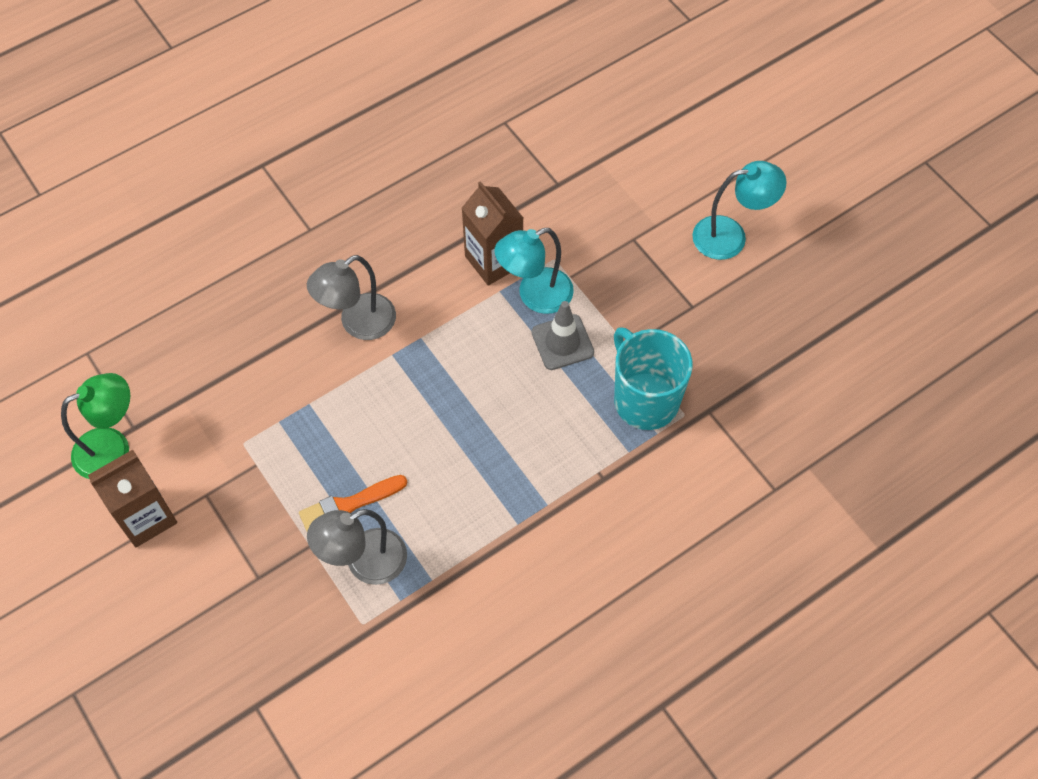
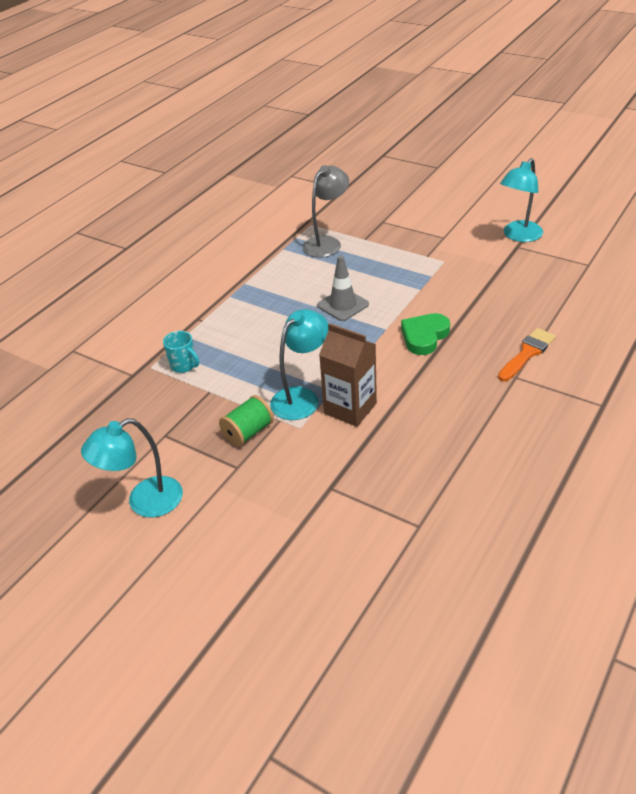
camera: 160 degrees right, 20 degrees down
(113, 448) = (518, 236): green lamp -> turquoise lamp
(146, 517) = (467, 220): brown carton -> none
(347, 506) = (355, 258): orange brush -> orange brush (527, 353)
(358, 323) = (424, 336): grey lamp -> green heart
(562, 342) = (263, 377): grey traffic cone -> grey traffic cone (343, 305)
(607, 274) = (248, 432): none -> green spool
(644, 399) = (184, 365): turquoise mug -> turquoise mug, size x0.49

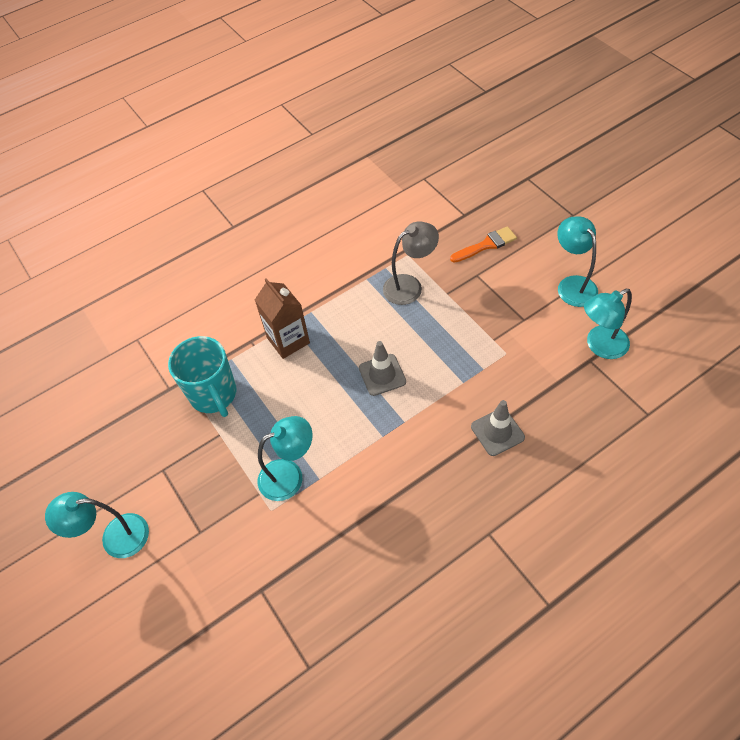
camera: 25 degrees right, 15 degrees up
(184, 365) = (214, 395): turquoise mug -> turquoise mug, size x2.04
(248, 432) = (227, 496): green spool -> none
(350, 408) = (323, 507): brown carton -> brown carton (288, 340)
(424, 336) = (434, 446): green heart -> none
(468, 207) = (572, 285): none -> turquoise lamp
(473, 311) = (497, 432): none -> grey traffic cone
(527, 353) = (517, 509): orange brush -> orange brush (486, 245)

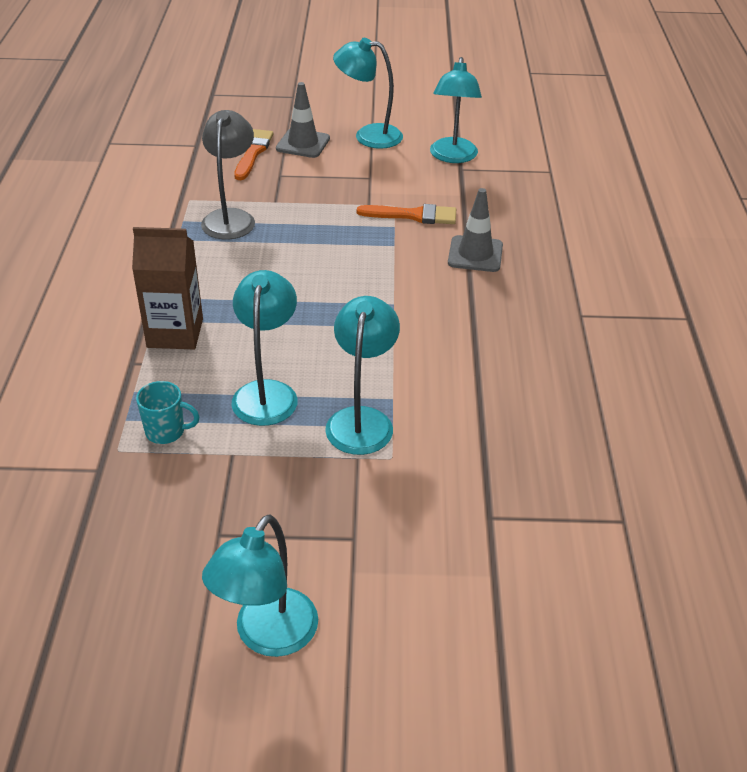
camera: 60 degrees left, 15 degrees down
(214, 395) = (166, 432): turquoise mug -> turquoise mug, size x0.49
(276, 416) = (267, 392): none -> turquoise lamp
(382, 375) = (316, 289): grey traffic cone -> grey traffic cone (303, 144)
(506, 371) = (413, 215): none -> orange brush

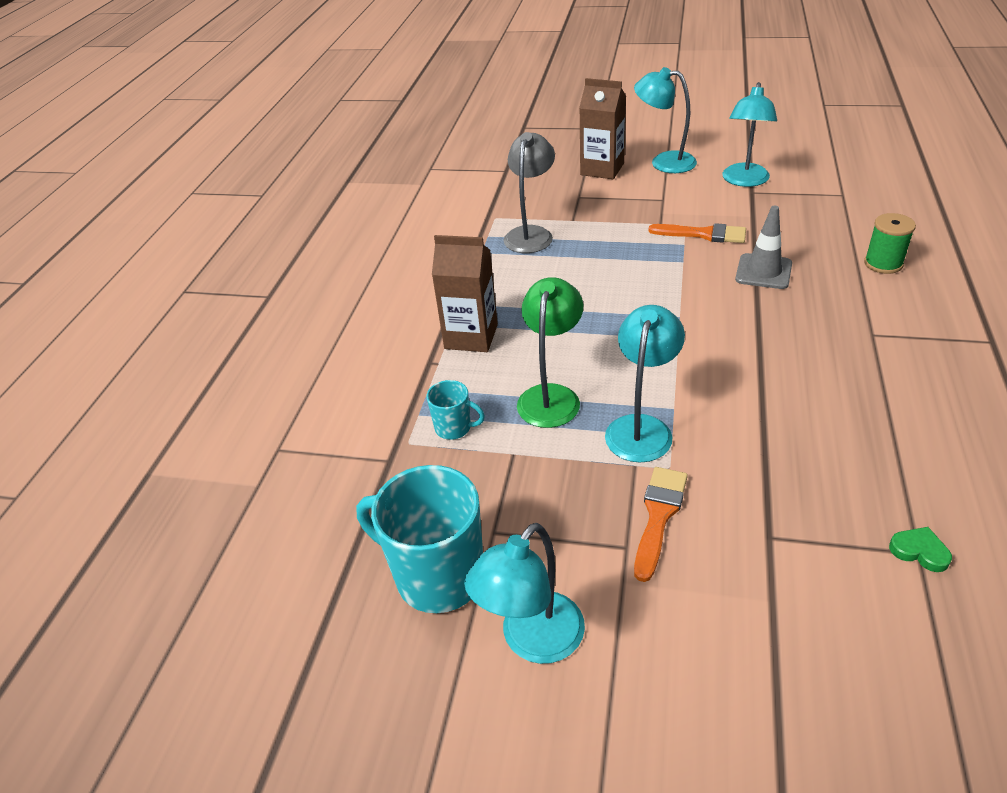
camera: 15 degrees right, 0 degrees up
(163, 583) = (437, 576): none -> turquoise mug
(253, 152) = (555, 177): orange brush -> orange brush (659, 516)
(267, 392) = (551, 396): turquoise lamp -> green lamp
(303, 144) = (602, 169): grey traffic cone -> brown carton
(590, 243) = (883, 263): none -> green spool
(624, 519) = (919, 551): none -> green heart

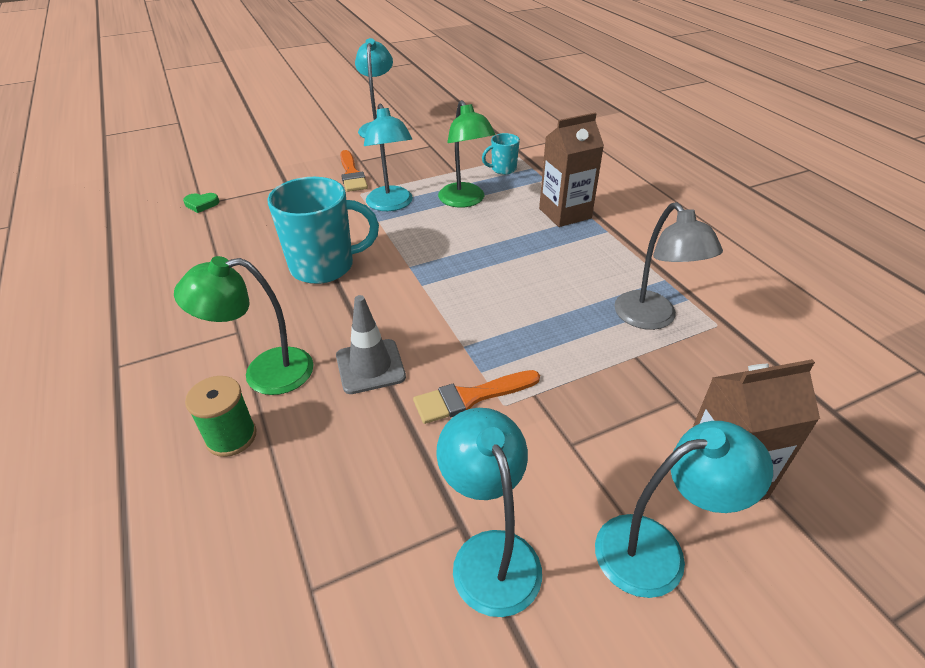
camera: 140 degrees right, 0 degrees up
(437, 576) = (439, 128): turquoise mug -> turquoise mug (324, 266)
(852, 294) = (264, 373): none -> green lamp

